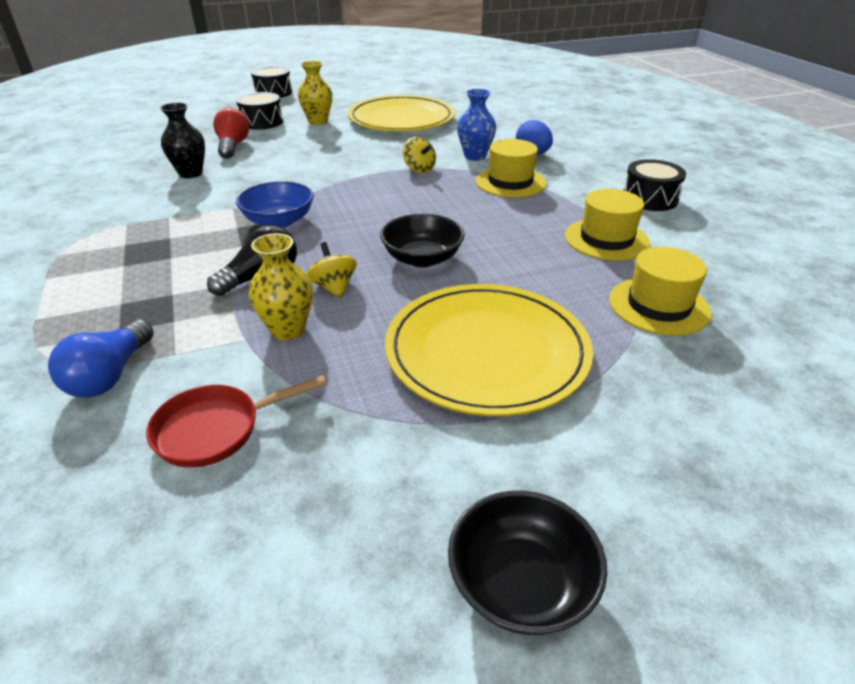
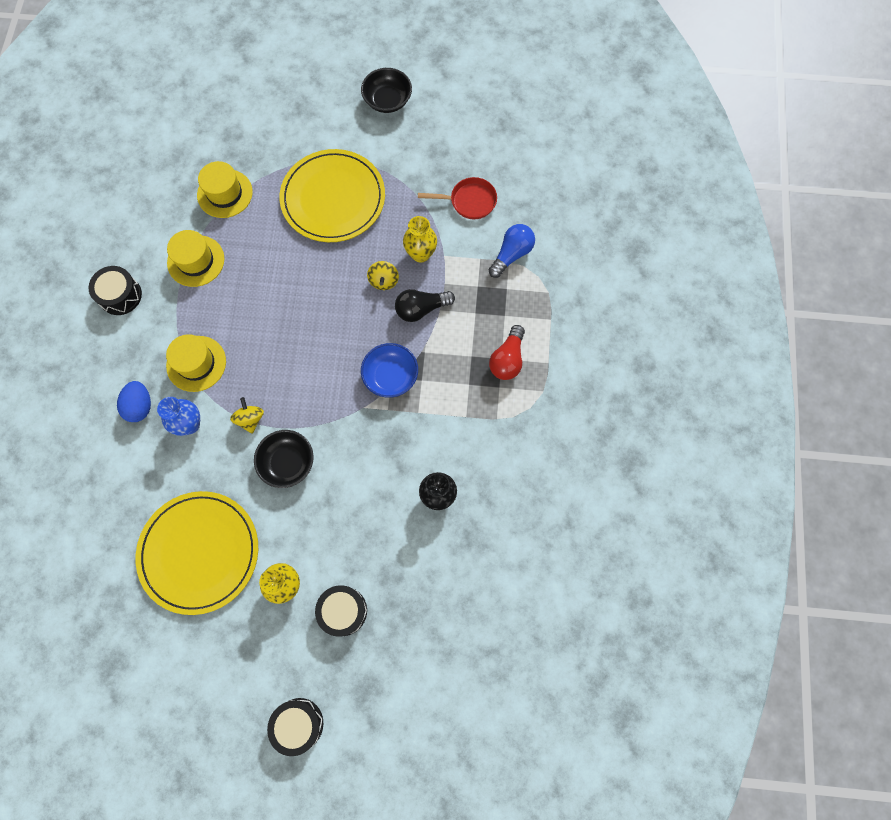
camera: 155 degrees left, 35 degrees up
(233, 146) = (389, 548): red light bulb -> red light bulb (507, 359)
(422, 258) = (319, 289): black bowl -> black bowl (287, 462)

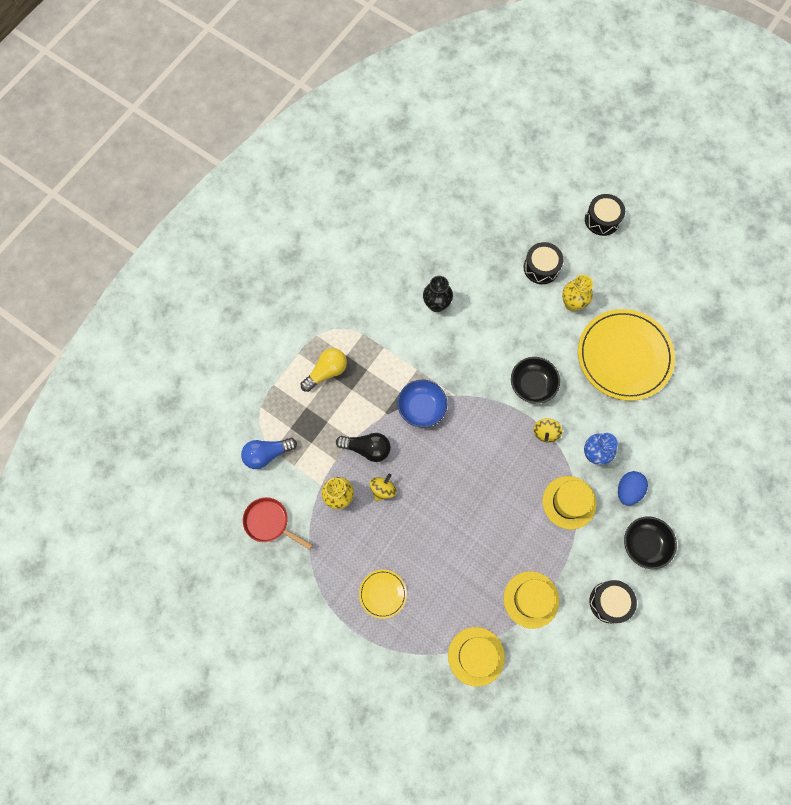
camera: 150 degrees left, 0 degrees up
(333, 198) = (382, 594): yellow plate -> yellow plate, size x0.46
(387, 100) = (276, 673): black bowl -> black bowl (645, 544)
(507, 359) = (326, 372): red light bulb -> yellow light bulb

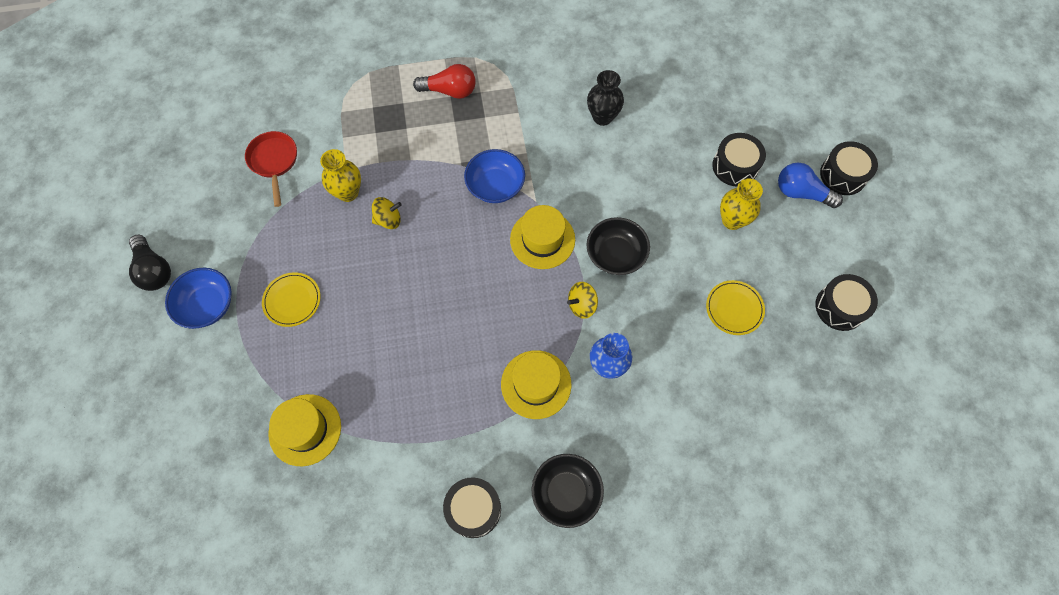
camera: 45 degrees right, 5 degrees down
(267, 454) = (332, 110): blue light bulb -> blue light bulb (801, 193)
(326, 372) = (450, 91): yellow light bulb -> red light bulb
(336, 648) = (207, 305): none -> blue bowl
(367, 448) = (413, 176): black light bulb -> black light bulb (154, 270)
(531, 599) = (406, 432): yellow hat -> yellow hat (542, 239)
(624, 356) = (734, 308): yellow plate -> yellow plate, size x0.46
(628, 490) = (604, 428): blue egg -> none
(674, 303) = (840, 307): none -> black drum

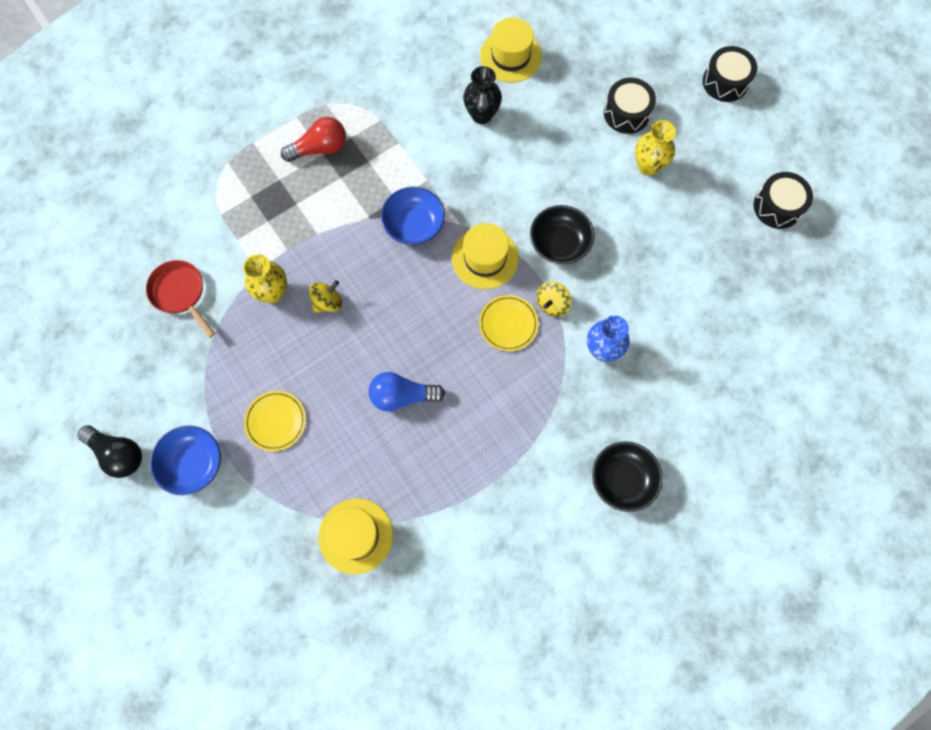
camera: 25 degrees left, 5 degrees up
(473, 509) = (548, 533): black drum -> none
(536, 384) = (547, 395): yellow hat -> yellow hat (510, 56)
(734, 308) = (688, 247): yellow plate -> yellow plate (508, 324)
(801, 193) = (696, 114): blue light bulb -> blue light bulb (402, 396)

